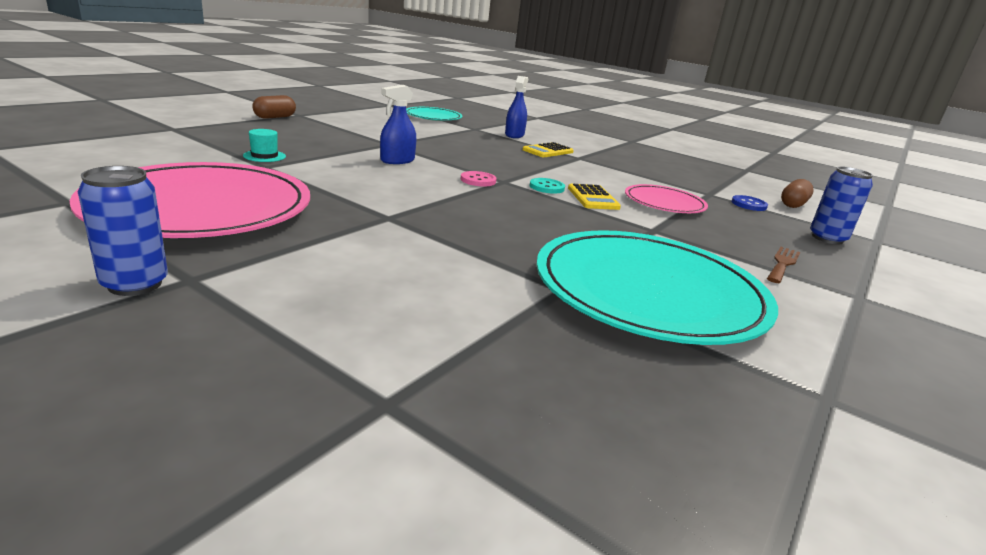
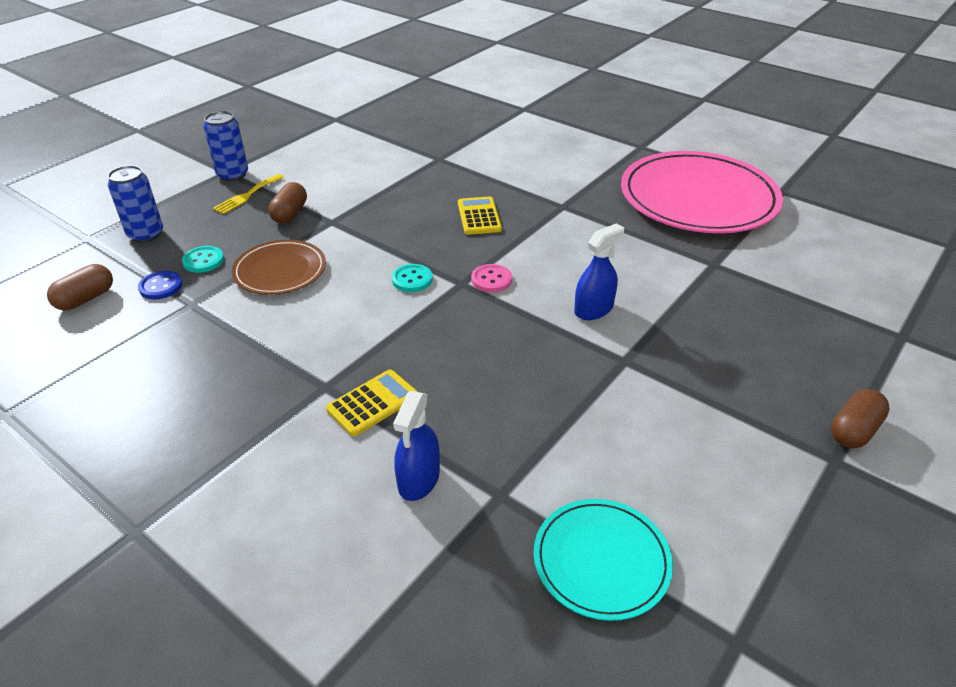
camera: 175 degrees left, 15 degrees up
(135, 284) = (662, 142): blue can -> blue can (232, 175)
(264, 156) = (735, 286): turquoise hat -> none
(593, 198) = (365, 266): yellow calculator -> yellow calculator (479, 216)
(649, 291) = (382, 162): turquoise plate -> none
(664, 203) = (280, 271): pink plate -> brown plate
(707, 241) = (290, 214): none -> brown capsule
(740, 215) = (203, 261): none -> turquoise button
(783, 263) = (247, 196): brown fork -> yellow fork

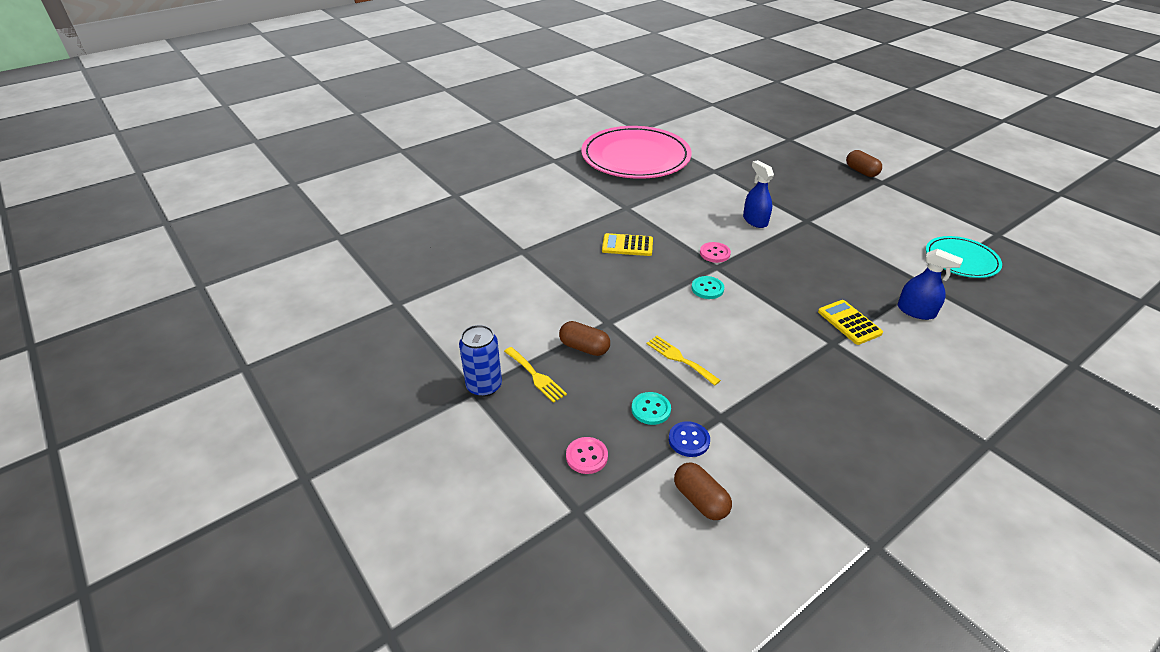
camera: 75 degrees left, 0 degrees up
(146, 234) = (587, 456): blue can -> pink button
(280, 271) = (679, 359): brown plate -> yellow fork

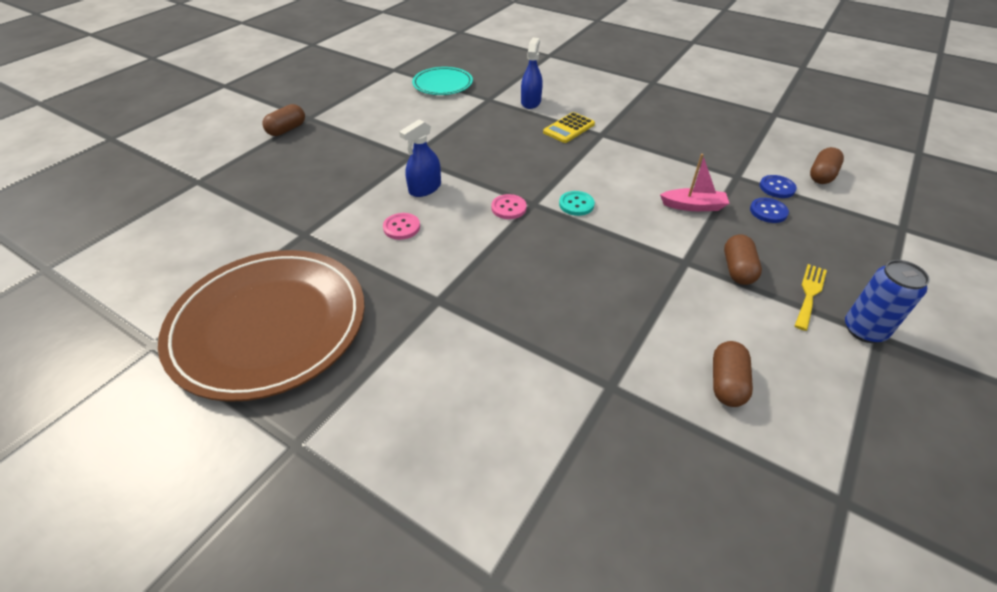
camera: 110 degrees left, 5 degrees up
(493, 295) = (726, 383): none -> brown capsule
(587, 456) = (854, 235): pink button -> pink button (401, 227)
(627, 245) = (532, 278): yellow calculator -> none
(635, 157) = (269, 325): pink plate -> brown plate
(651, 409) = (768, 211): turquoise button -> blue button
(679, 359) = (693, 206): yellow fork -> pink boat

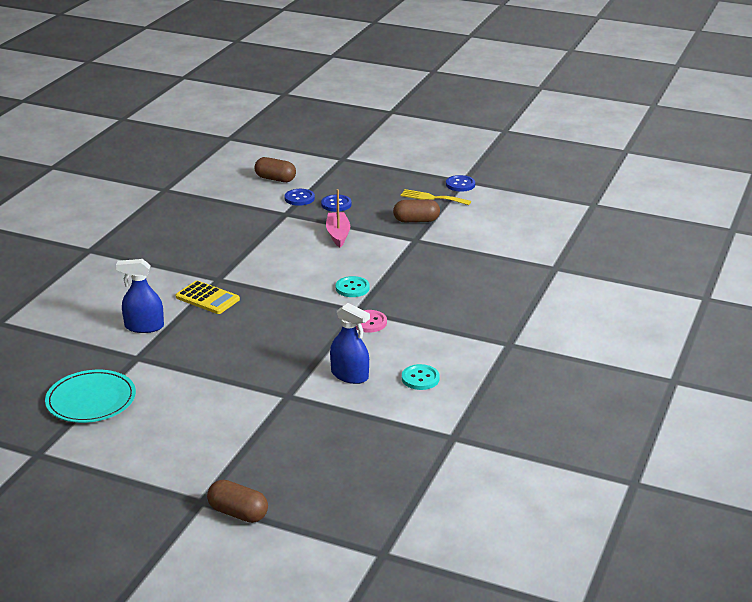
camera: 100 degrees left, 15 degrees down
(269, 325) = (579, 424): brown plate -> none
(401, 227) = (420, 378): pink button -> turquoise button
(726, 383) = (530, 230): brown capsule -> none
(864, 330) = (460, 184): blue can -> blue button

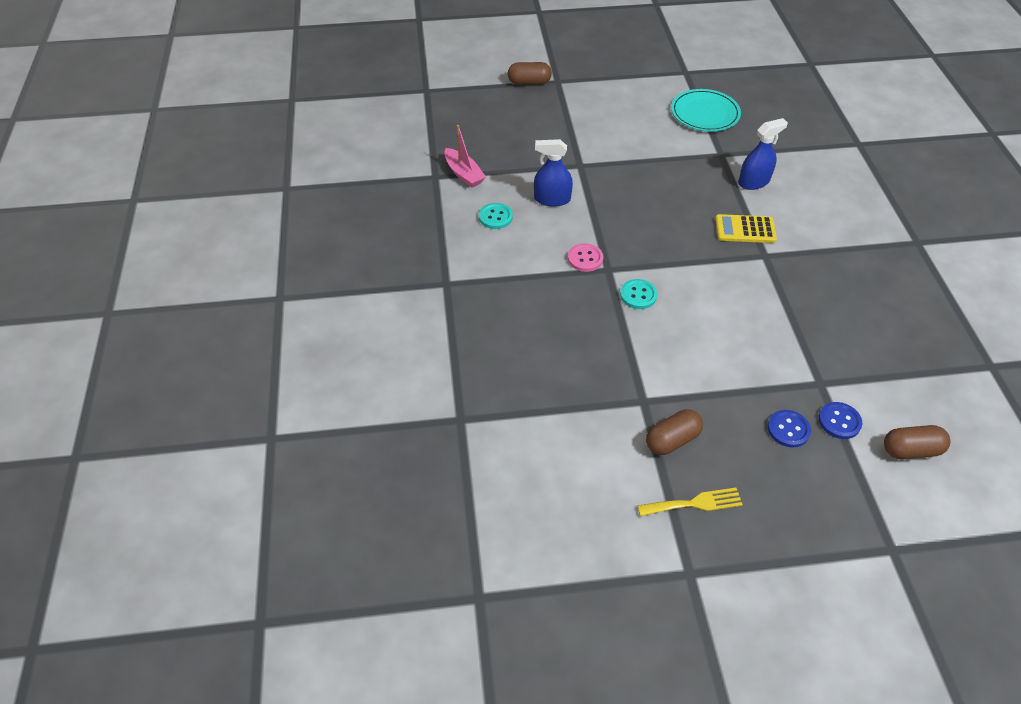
camera: 150 degrees right, 20 degrees up
(338, 234) = (730, 372): pink boat -> pink boat (464, 174)
(460, 184) = (686, 559): blue button -> none

